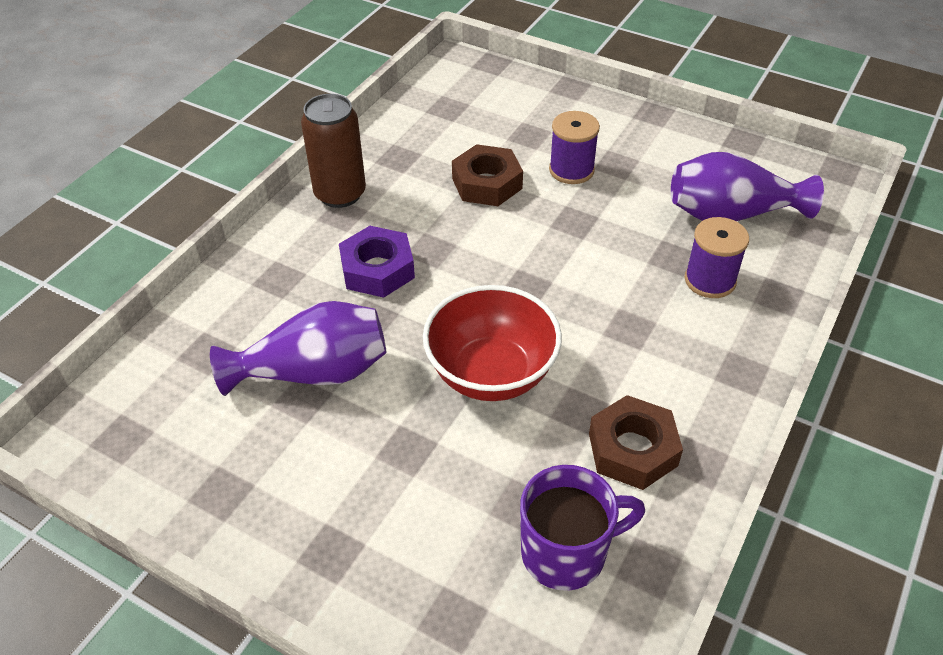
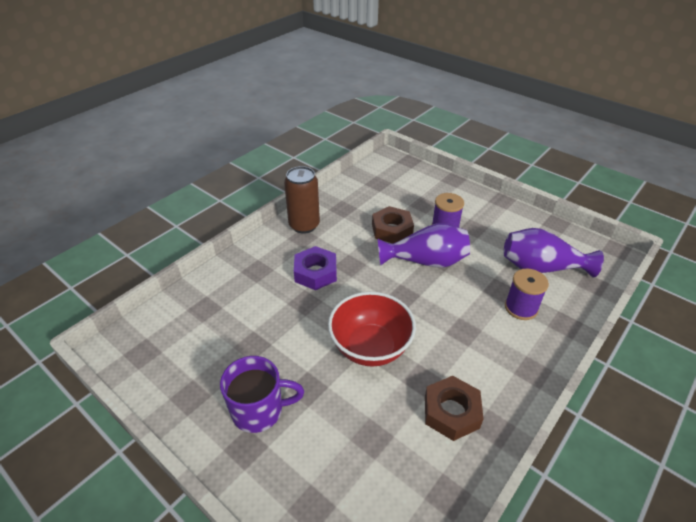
camera: 10 degrees right, 5 degrees down
(314, 372) = (263, 330): purple vase -> purple vase (426, 261)
(566, 552) = (394, 475): purple mug -> purple mug (259, 410)

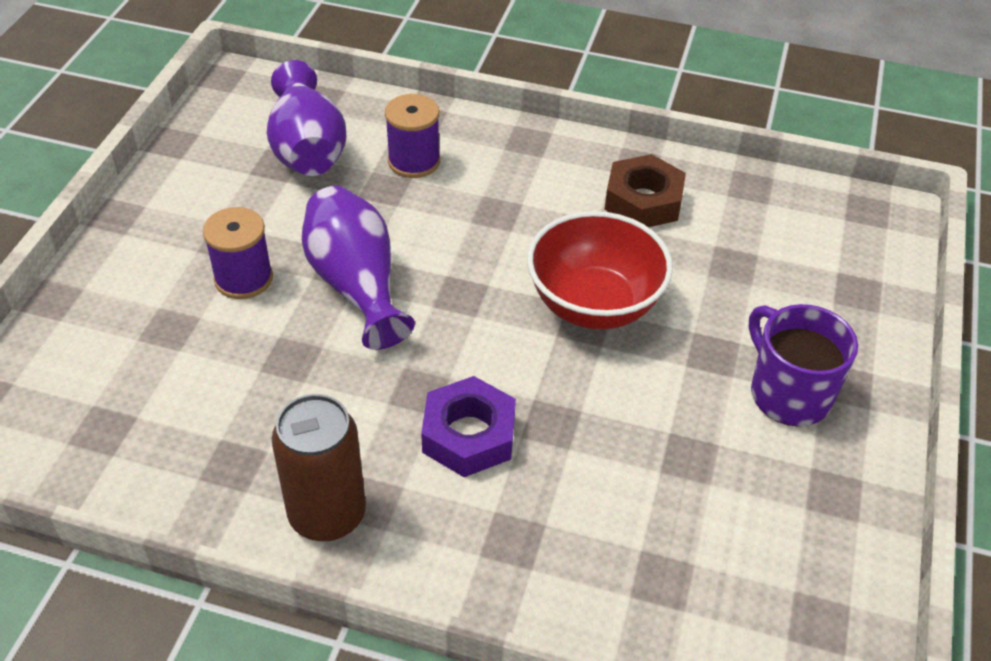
camera: 115 degrees left, 5 degrees up
(392, 230) = (281, 355): brown nut -> none

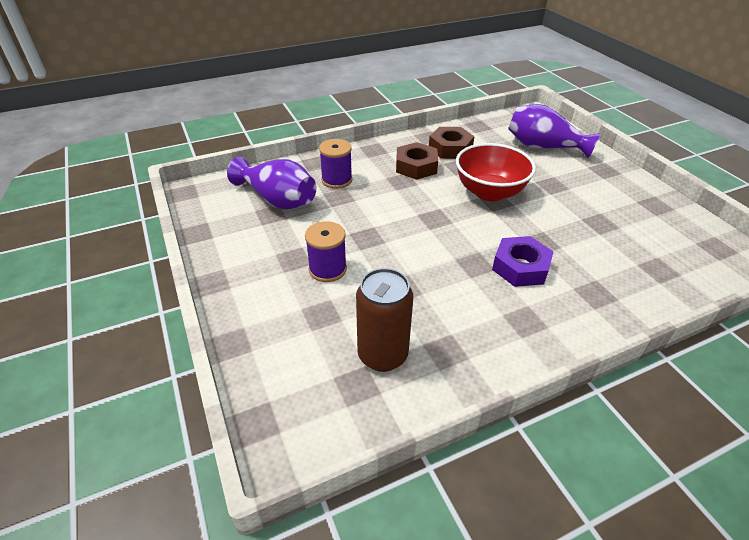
camera: 40 degrees left, 5 degrees down
(327, 515) = (518, 339): brown can -> brown can (382, 355)
(356, 285) = (385, 240): purple vase -> purple vase (543, 147)
(548, 202) = (416, 166): none -> brown nut
(788, 394) = (594, 183): purple mug -> none

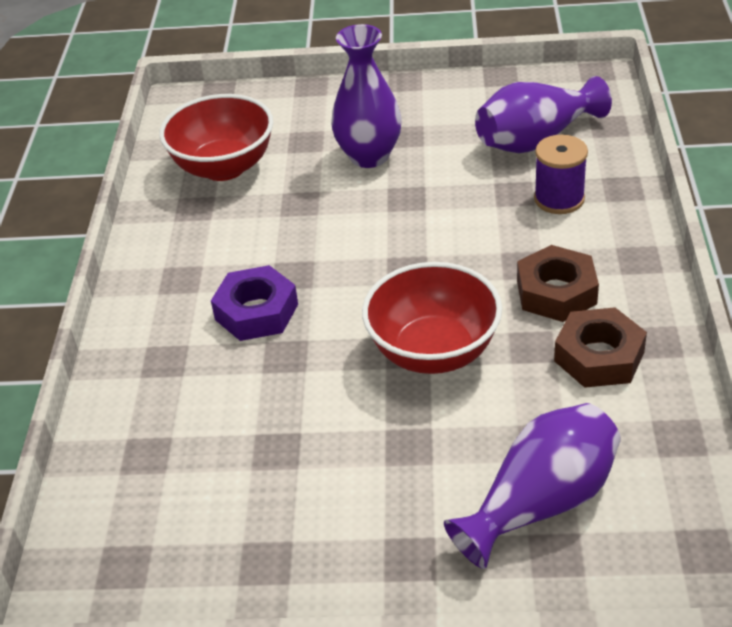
camera: 120 degrees right, 0 degrees up
(327, 269) = (369, 156): purple spool -> purple vase
(382, 355) = (224, 167): brown can -> red bowl

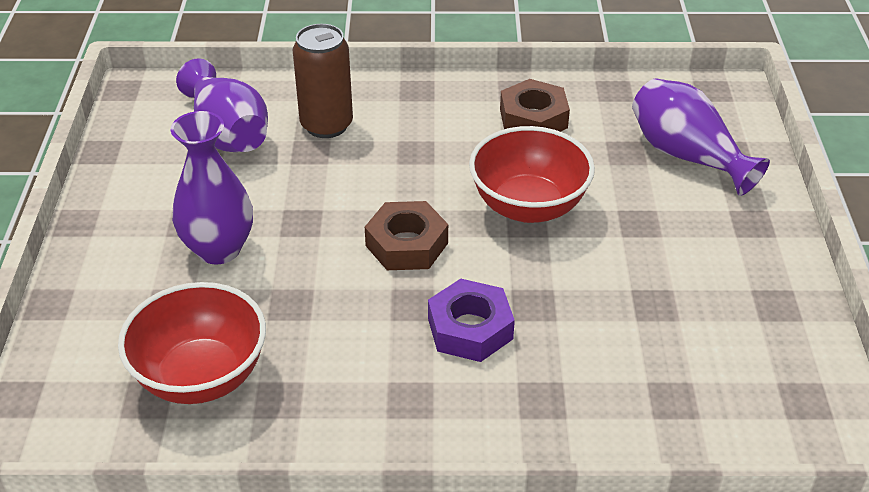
camera: 95 degrees left, 0 degrees up
(556, 292) = (455, 134): brown nut -> brown nut (407, 244)
(559, 199) = (326, 125): purple spool -> brown can

